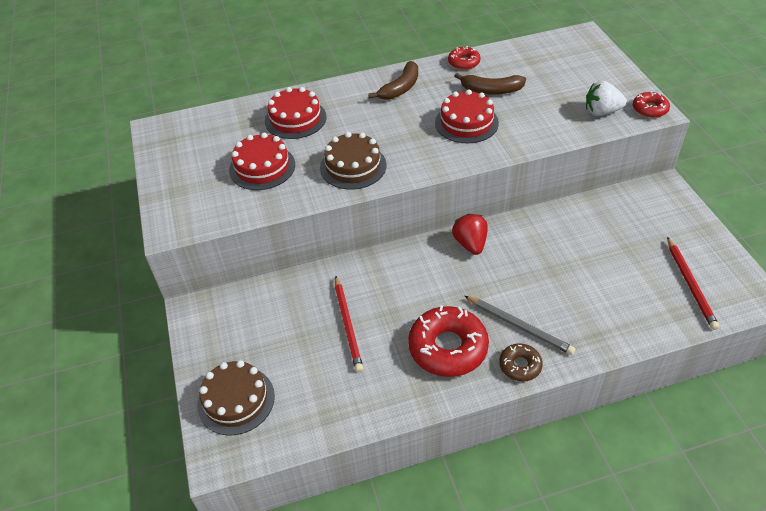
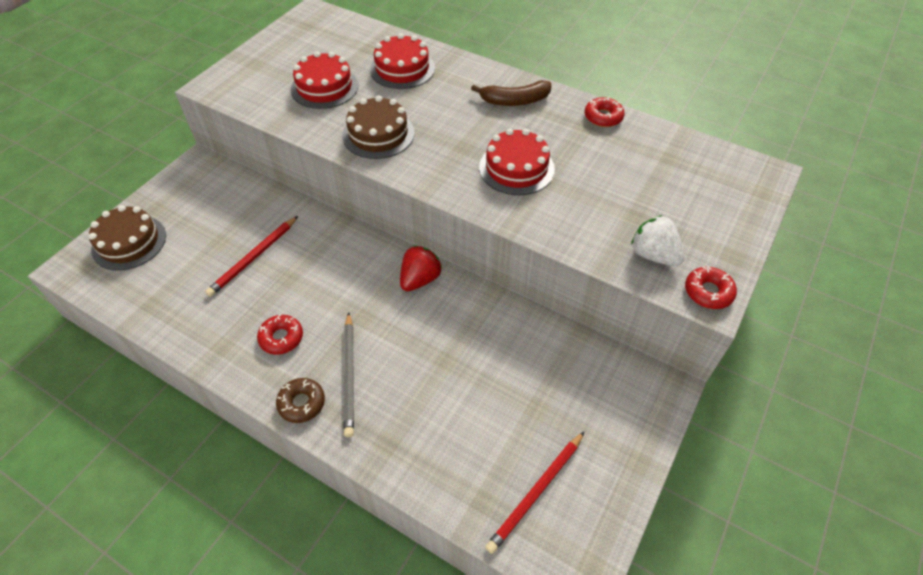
camera: 45 degrees right, 5 degrees up
(448, 348) = (281, 338): red donut -> red donut, size x0.52
(491, 90) = (584, 157): brown banana -> none

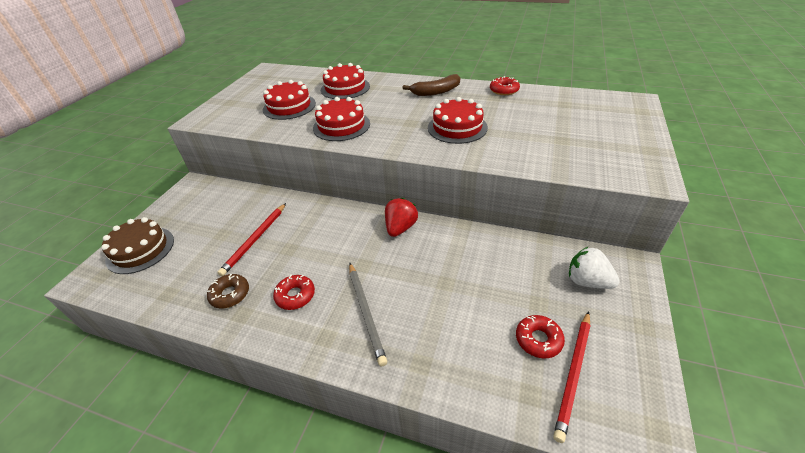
camera: 10 degrees left, 10 degrees down
(301, 403) = (329, 346): brown donut -> brown donut (230, 294)
(378, 134) = (341, 126): brown cake -> red cake
(653, 255) = (591, 160): white strawberry -> white strawberry (587, 281)
(708, 292) = (648, 175): red donut -> red donut (538, 339)

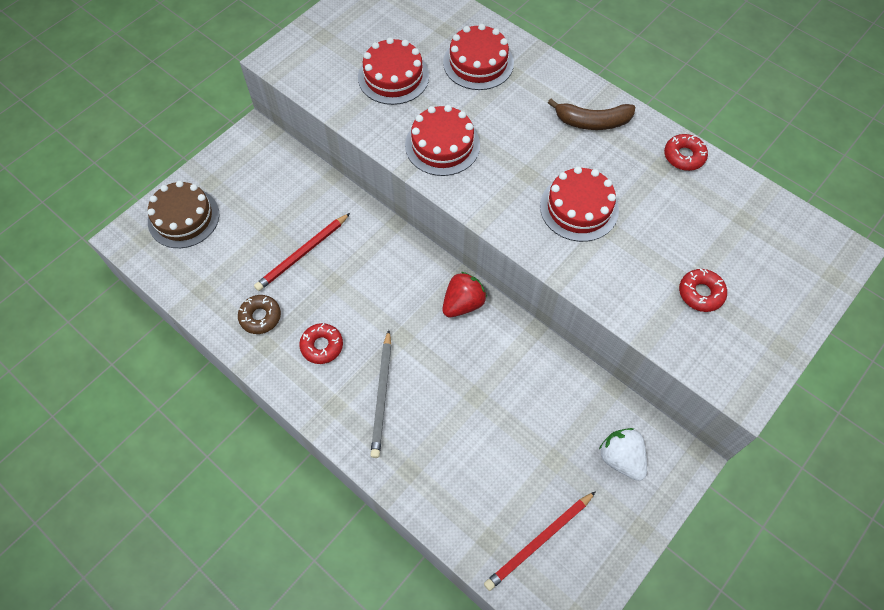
camera: 20 degrees right, 20 degrees up
(538, 339) = (529, 496): red donut -> red donut (701, 293)

